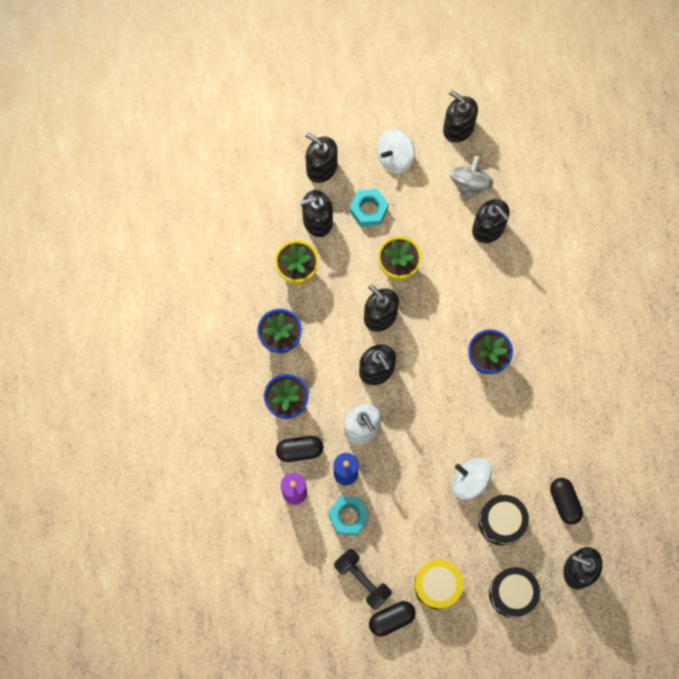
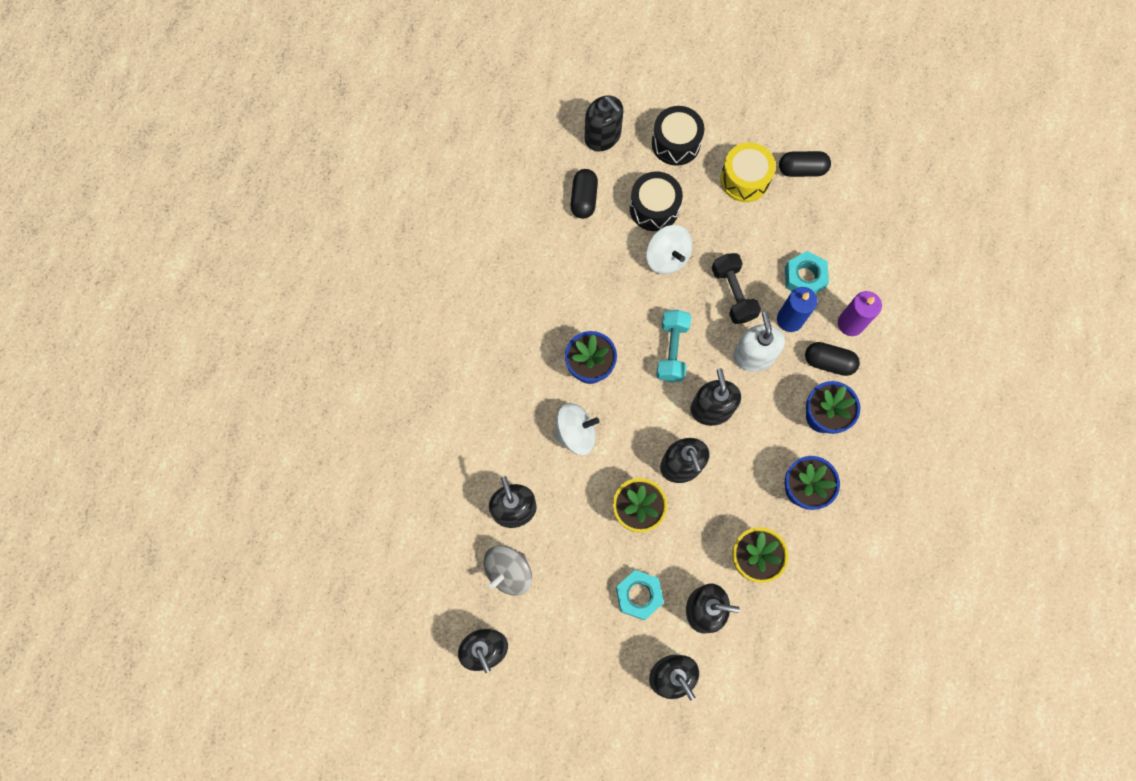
camera: 155 degrees left, 0 degrees up
(362, 580) = (815, 215): black dumbbell -> black dumbbell (733, 294)
(395, 158) = (578, 647): white spinning top -> white spinning top (575, 433)
(429, 403) = (672, 350): none -> turquoise dumbbell

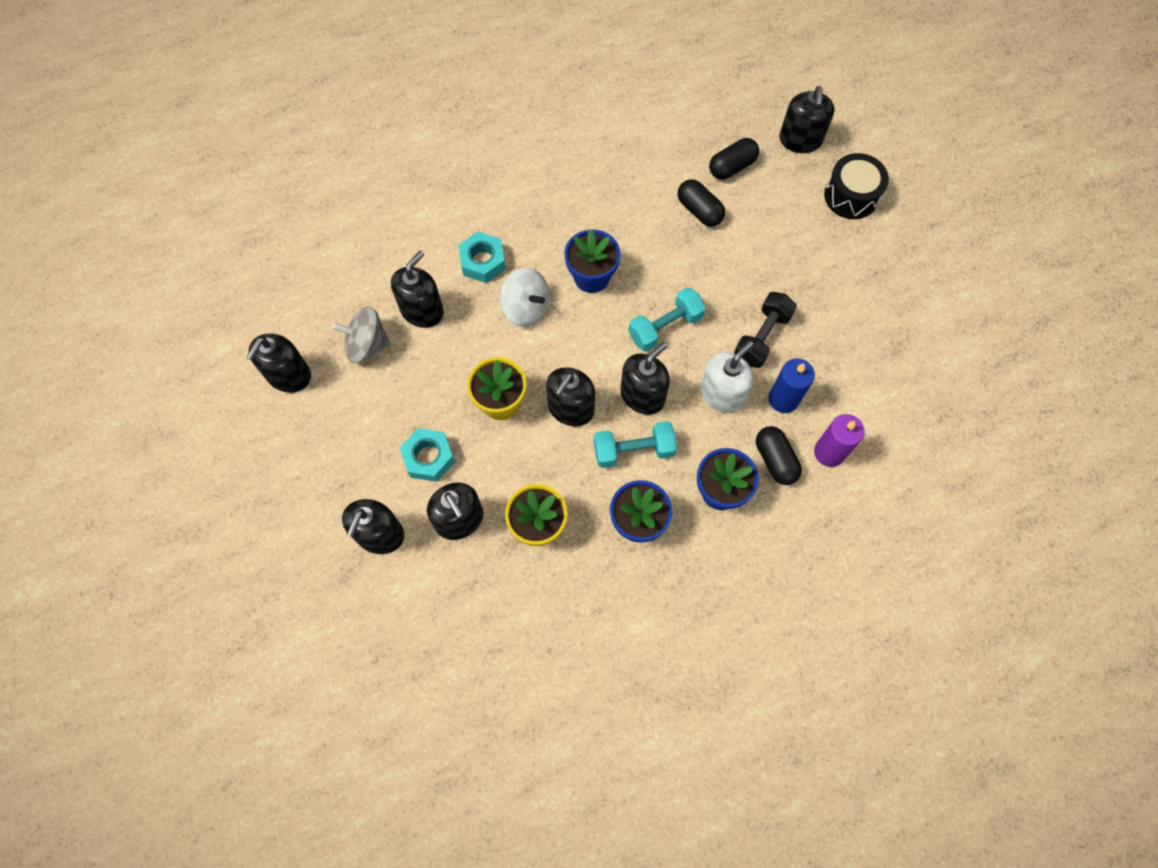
camera: 50 degrees right, 5 degrees down
(654, 208) = (777, 222): black drum -> none
(667, 257) = (743, 263): white spinning top -> none
(744, 179) = (874, 270): yellow drum -> none
(747, 449) = (633, 450): none -> turquoise dumbbell
(802, 169) = (931, 308): black capsule -> black capsule (699, 210)
(804, 277) = (834, 383): turquoise nut -> turquoise nut (483, 261)

